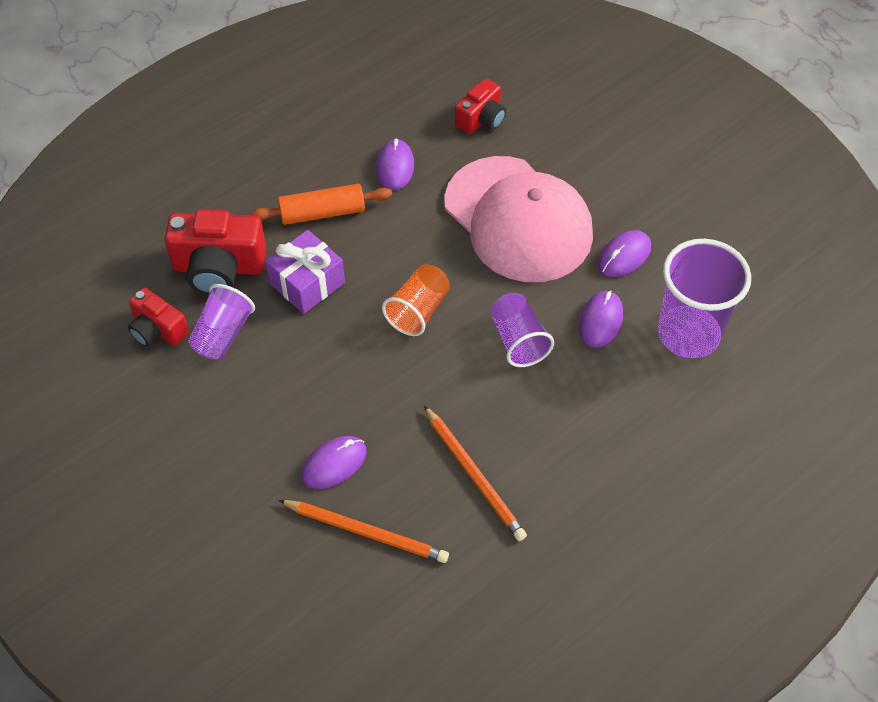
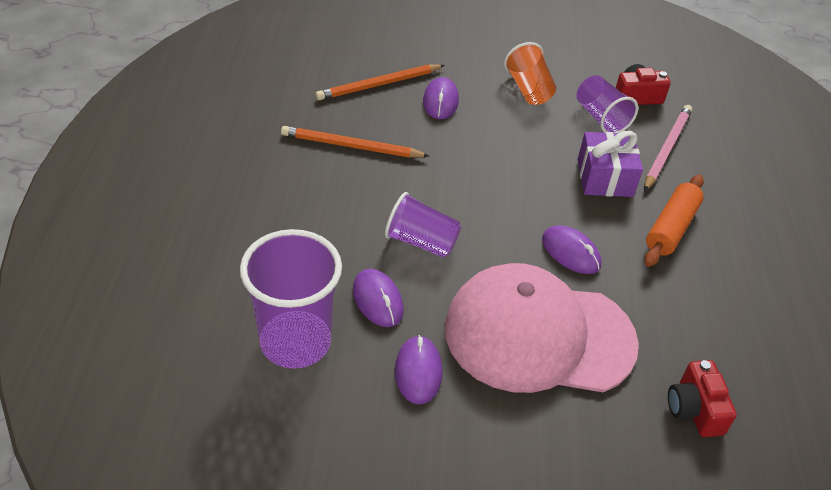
camera: 130 degrees right, 10 degrees down
(219, 267) = (666, 148): red camera -> pink pencil
(395, 167) = (684, 303): purple mouse -> purple mouse (570, 252)
(418, 310) = (513, 212): orange cup -> orange cup (528, 89)

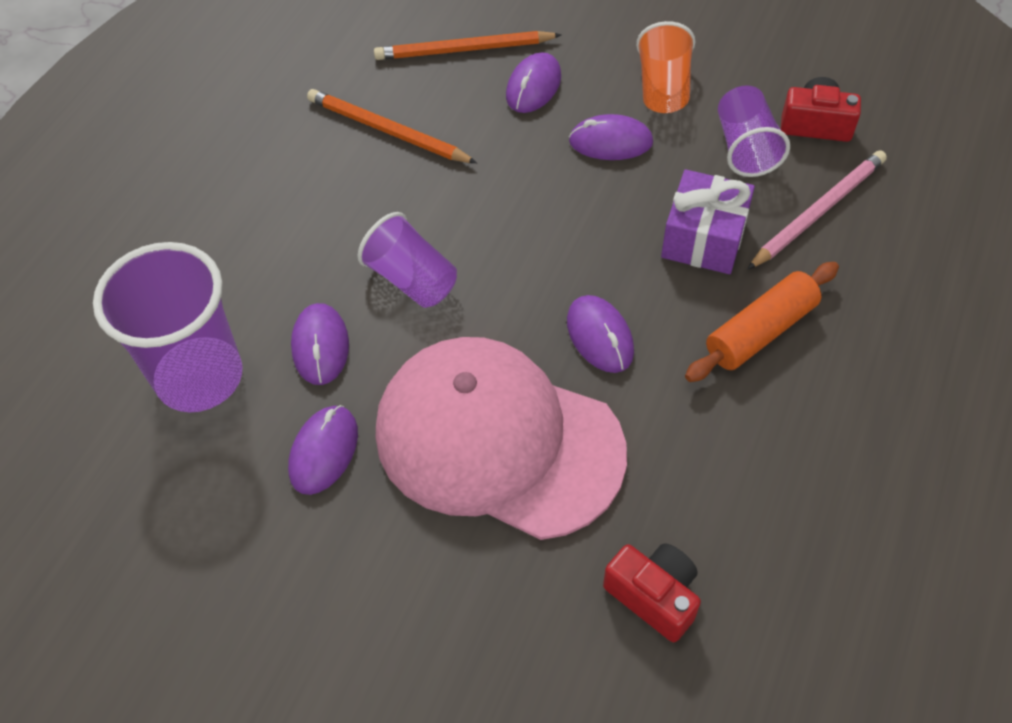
camera: 25 degrees right, 10 degrees up
(512, 128) = (610, 142): none -> purple mouse
(694, 409) = (654, 596): red camera -> red camera turned 120 degrees clockwise

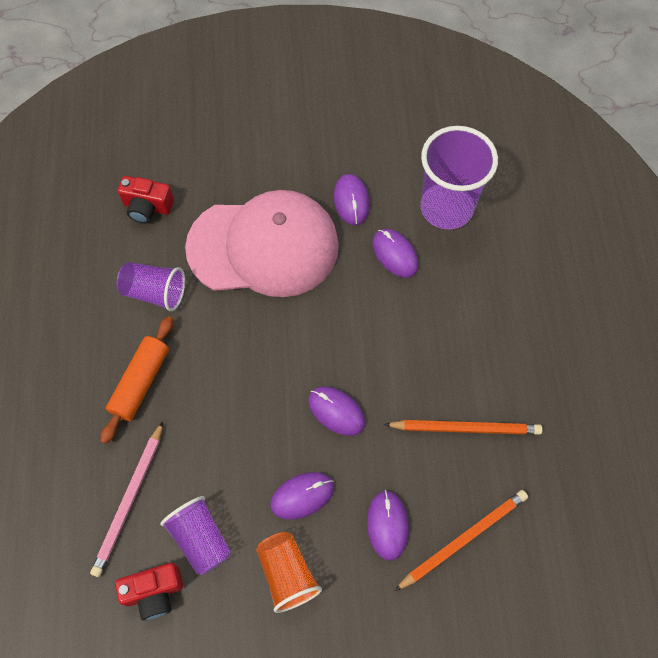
camera: 150 degrees right, 10 degrees up
(412, 279) = (371, 320): purple cup -> purple cup (155, 292)
(599, 336) = (237, 334): purple mouse -> purple mouse (336, 411)
(703, 238) = (201, 438): purple gift -> none

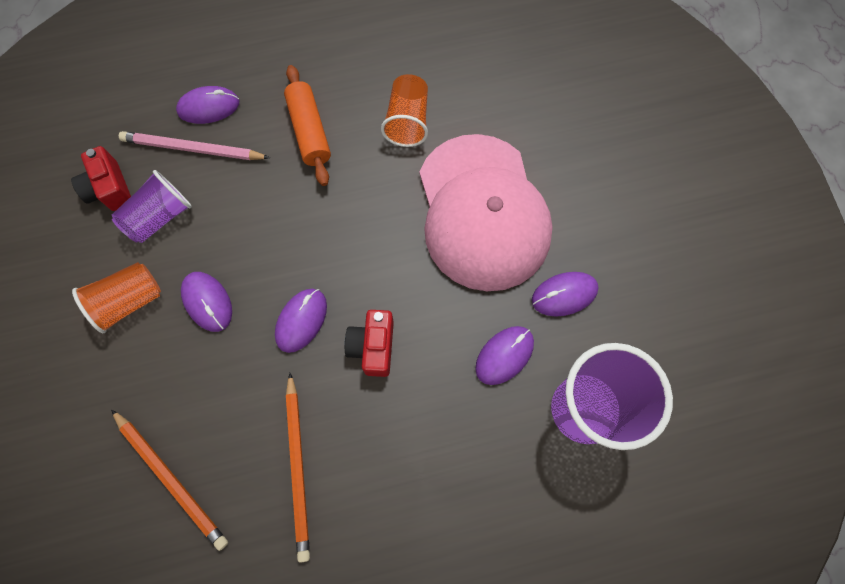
camera: 80 degrees right, 5 degrees up
(141, 382) = (309, 131): orange rolling pin -> orange rolling pin turned 60 degrees clockwise
(147, 207) = (503, 92): red camera -> red camera (373, 346)
(155, 292) = (407, 121): purple cup -> orange cup
(387, 525) = (182, 393): purple mouse -> purple mouse (209, 107)

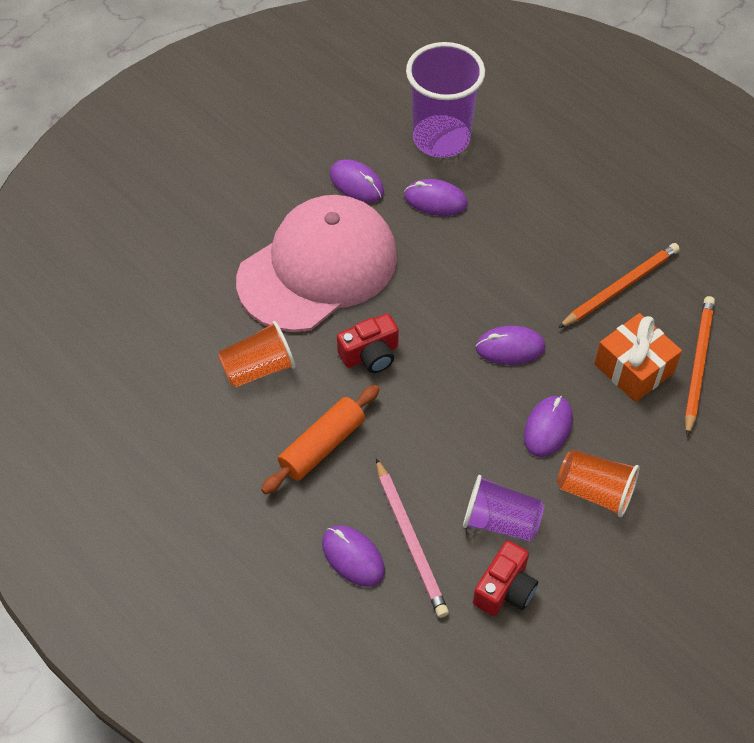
camera: 120 degrees left, 15 degrees down
(209, 415) = (633, 368): none -> orange gift
(373, 346) = (493, 287): red camera -> red camera (370, 355)

